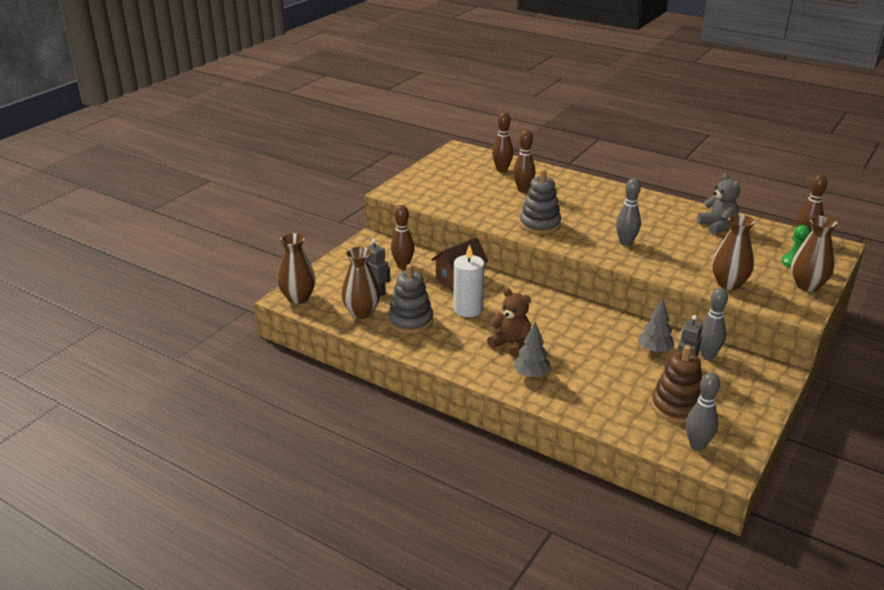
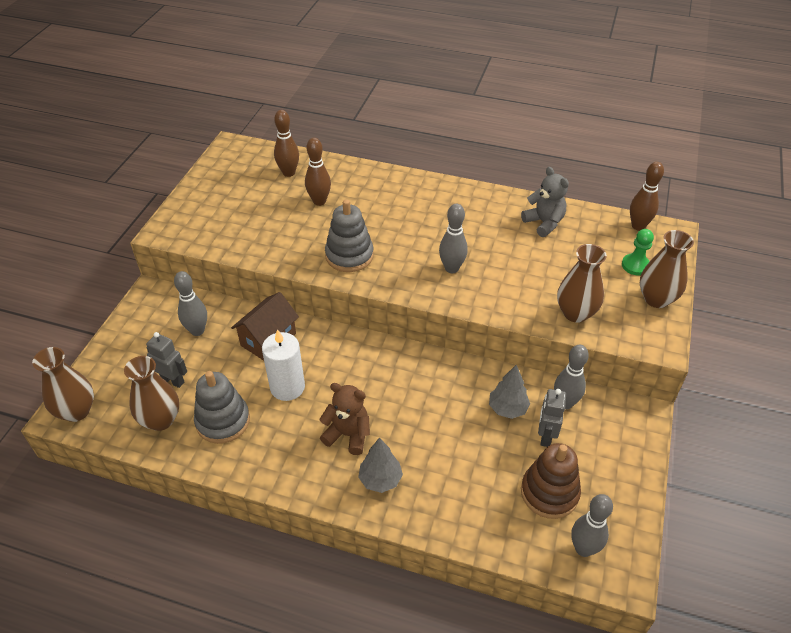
camera: 15 degrees left, 15 degrees up
(403, 266) = (197, 330): brown bowling pin -> grey bowling pin

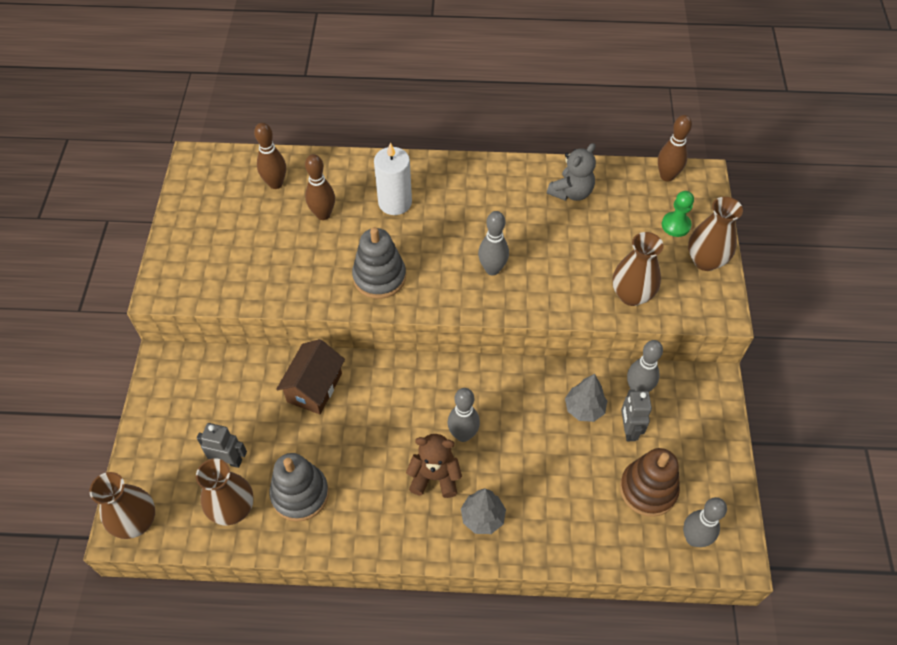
camera: 15 degrees left, 10 degrees up
(197, 330) = (233, 395): grey bowling pin -> grey bowling pin (463, 434)
(287, 387) = (354, 439): white candle -> white candle (395, 202)
(544, 223) = (571, 192): grey teddy bear -> grey teddy bear turned 90 degrees clockwise

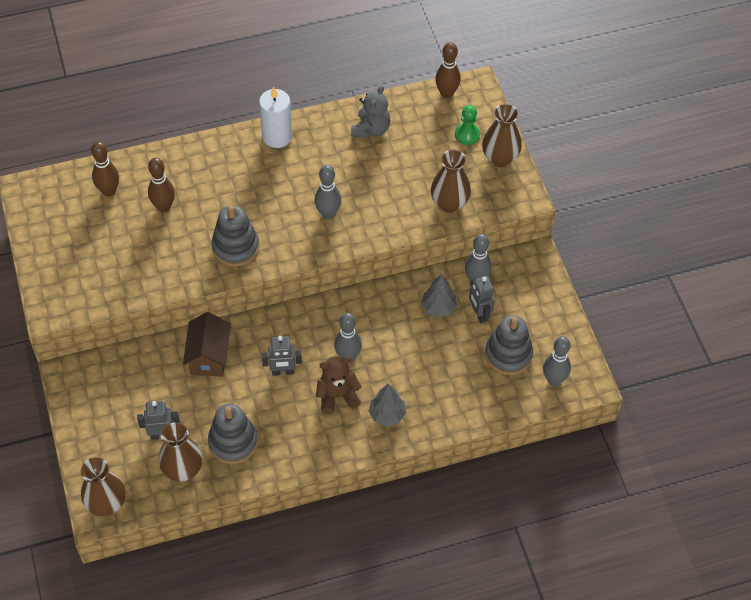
camera: 20 degrees left, 0 degrees up
(386, 429) = (283, 372): none -> grey robot
(395, 202) = (222, 179): white candle -> white candle (277, 136)
(648, 489) = (508, 354): brown stacking toy -> grey stacking toy

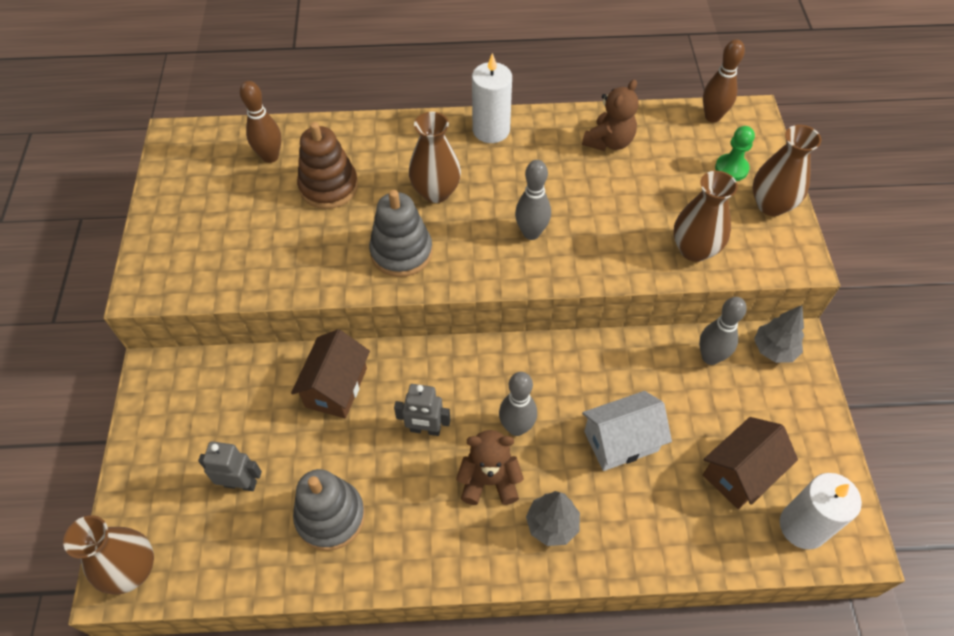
camera: 15 degrees right, 0 degrees up
(164, 207) = (329, 187): brown bowling pin -> brown stacking toy
(183, 470) = (250, 542): brown vase -> brown vase (436, 192)
(371, 129) = (609, 142): grey teddy bear -> brown teddy bear
(423, 351) = (621, 441): none -> white house
(438, 307) = (653, 385): grey tree -> grey tree (774, 349)
(479, 314) = (707, 405): grey robot -> none
(508, 354) = (740, 472): grey stacking toy -> brown house
(554, 380) = (802, 526): grey bowling pin -> white candle

